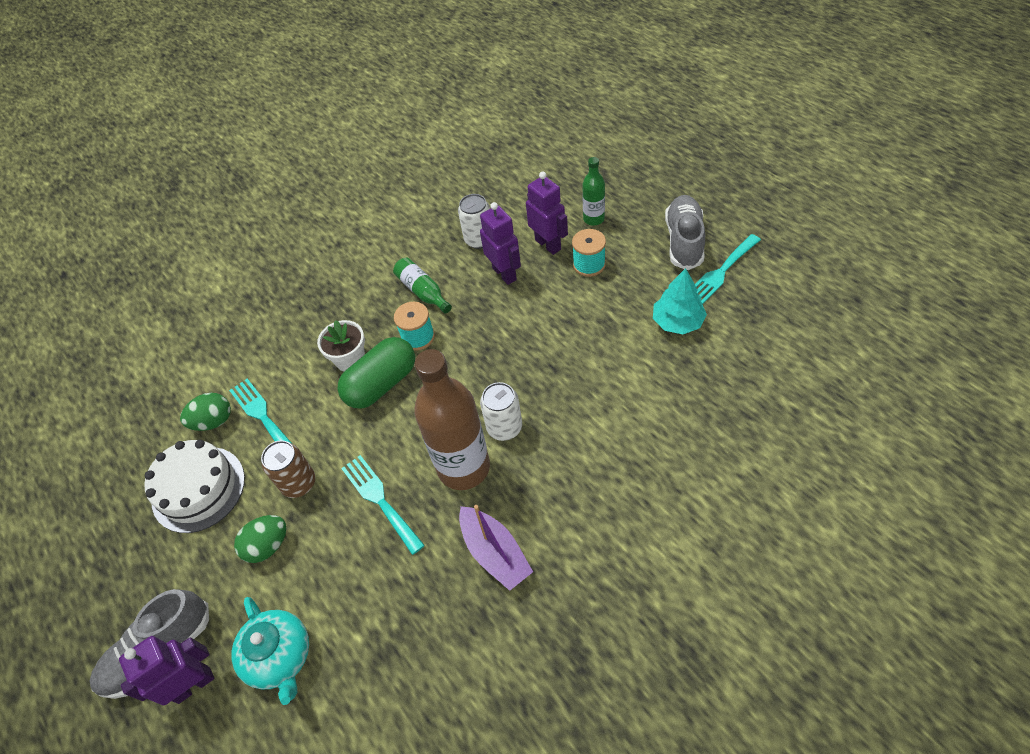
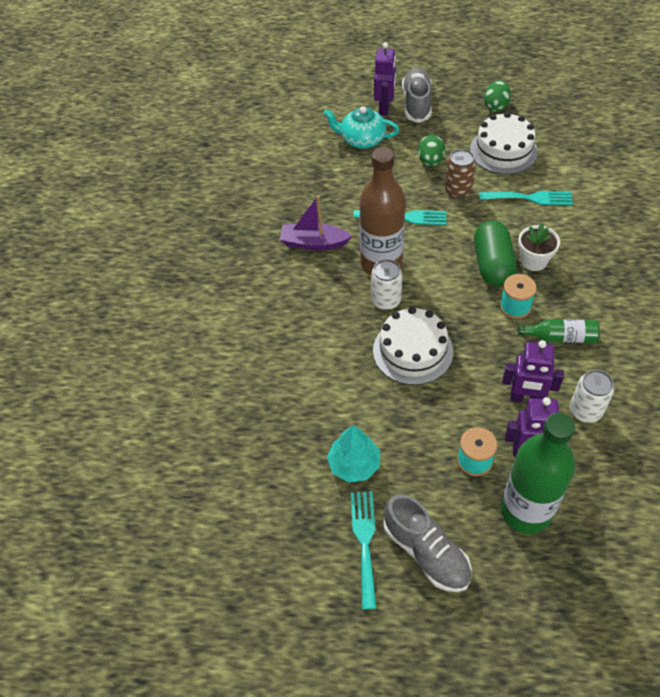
camera: 130 degrees right, 0 degrees up
(213, 421) = (551, 176): green egg -> green egg (495, 106)
(537, 367) = (412, 351): none -> white cake
(593, 219) = (526, 511): green bottle -> green bottle, size x2.03

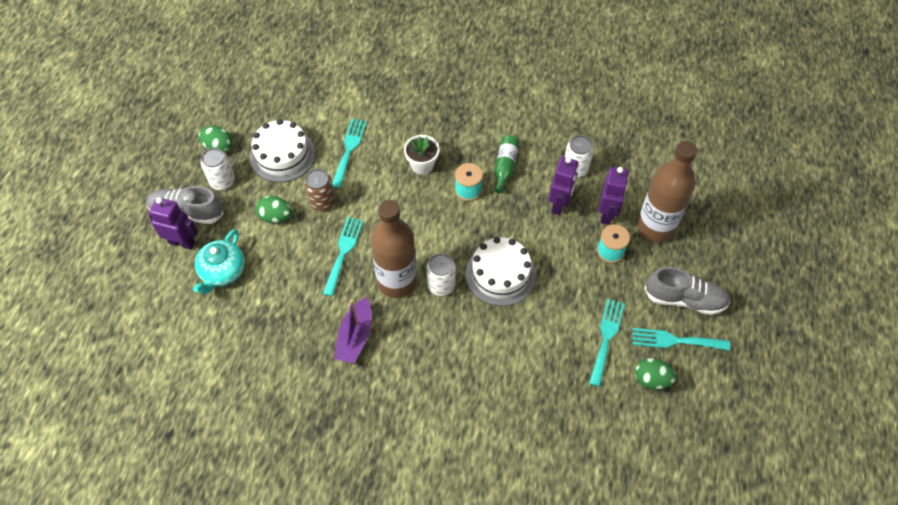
camera: 85 degrees left, 5 degrees up
(308, 517) = (651, 379): none -> green egg
(354, 464) = (606, 338): turquoise tree -> turquoise fork
(426, 552) = (684, 299): grey shoe -> grey shoe turned 45 degrees clockwise
(457, 117) = (222, 181): none -> white can
(492, 264) = (419, 195): green capsule -> none
(526, 511) = (655, 227): green bottle -> brown bottle

